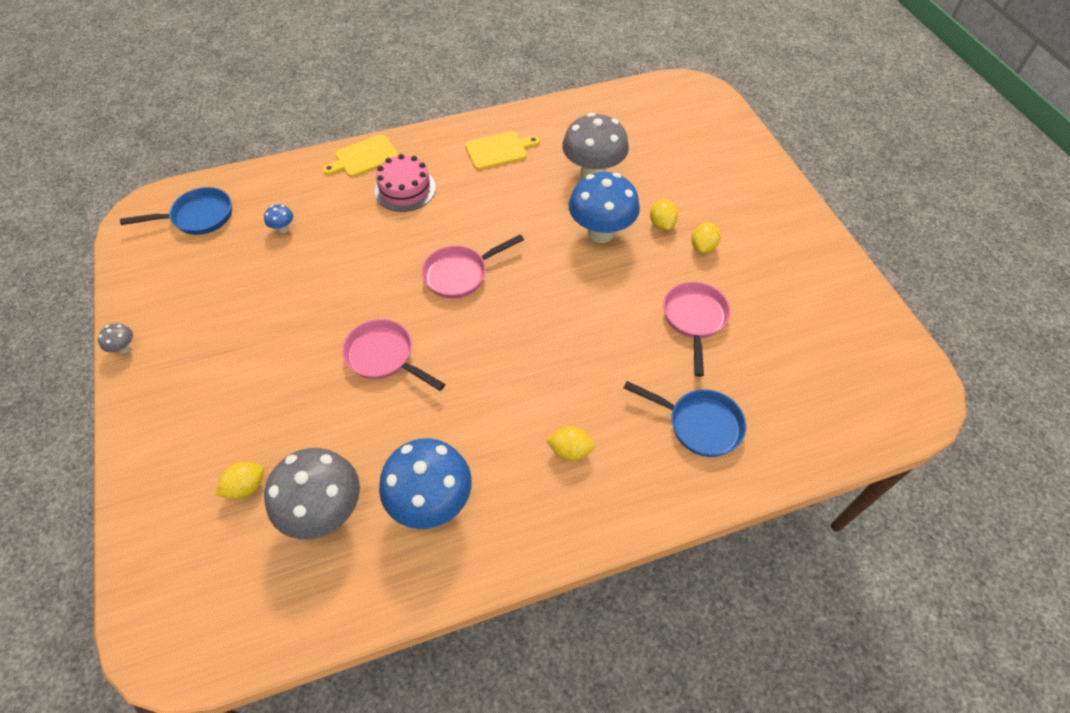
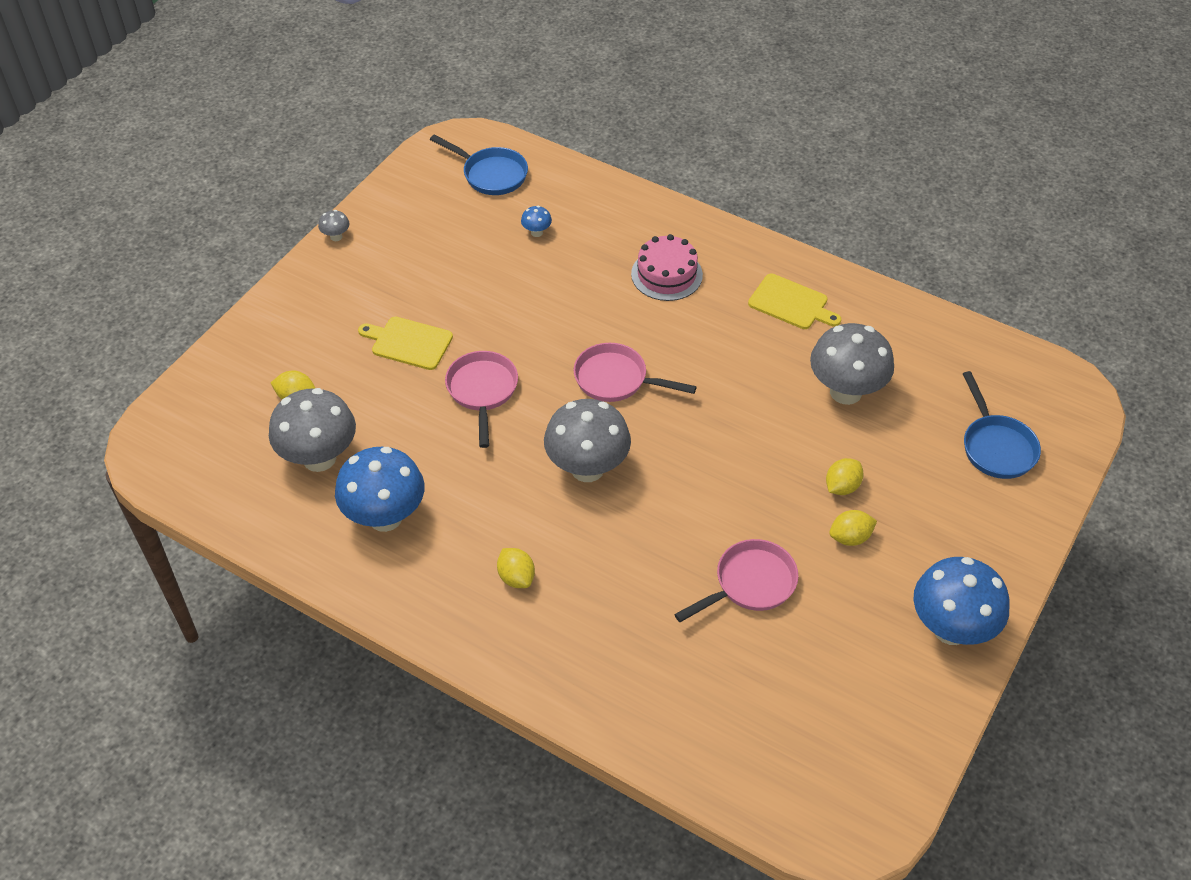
camera: 50 degrees right, 5 degrees down
(364, 157) = (671, 220): yellow cutting board -> yellow cutting board (409, 343)
(517, 342) = (587, 468): none -> grey mushroom
(601, 233) = (776, 446): blue mushroom -> blue mushroom (951, 629)
(699, 424) = (634, 656): blue pan -> blue pan (996, 446)

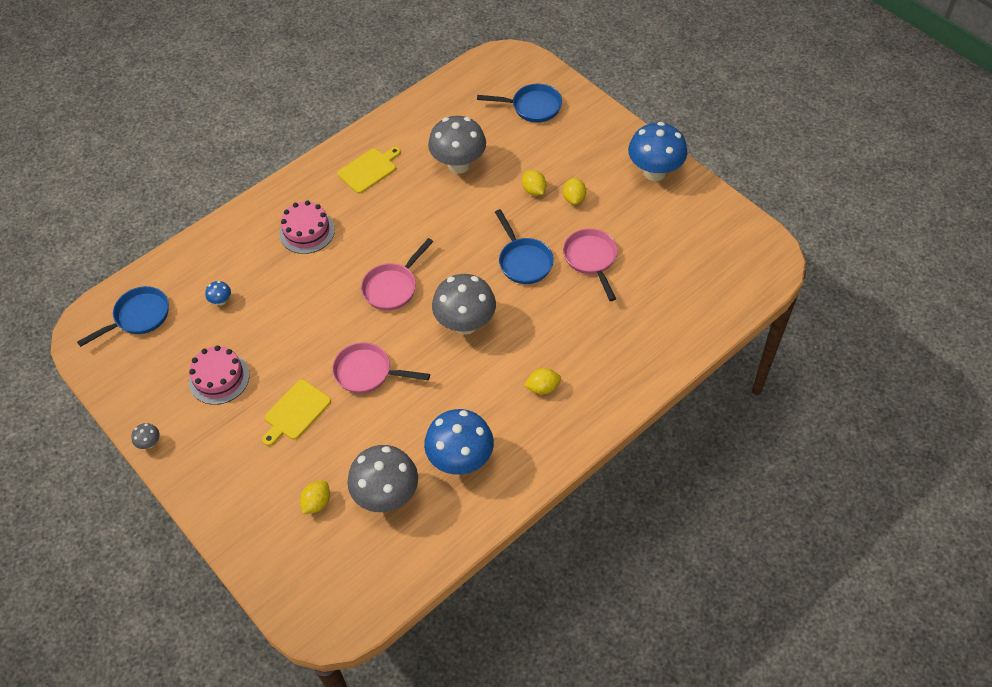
camera: 70 degrees left, 5 degrees up
(433, 264) = (219, 378): none -> pink cake
(713, 505) = (523, 261): none -> blue pan

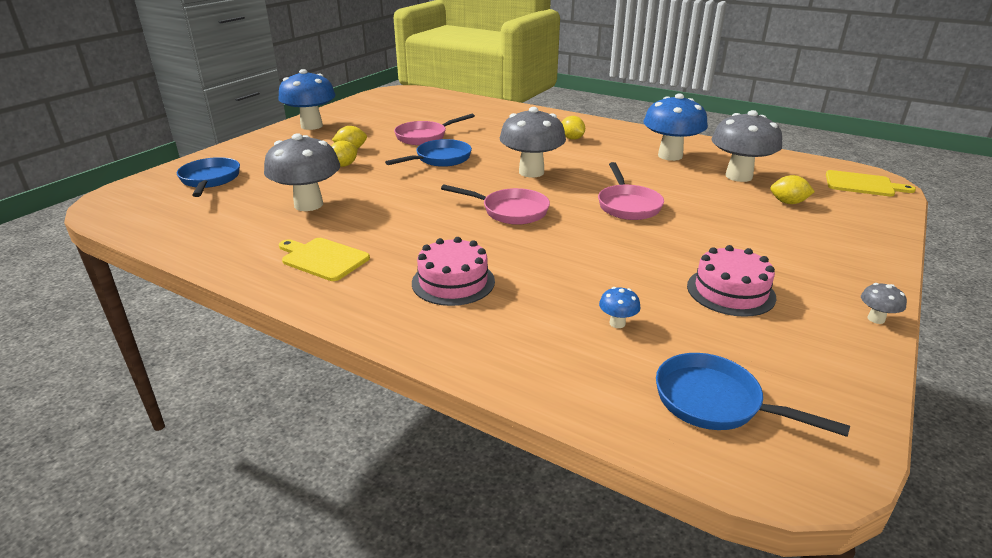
camera: 110 degrees left, 25 degrees down
(296, 412) = (713, 232): yellow cutting board -> yellow cutting board (862, 184)

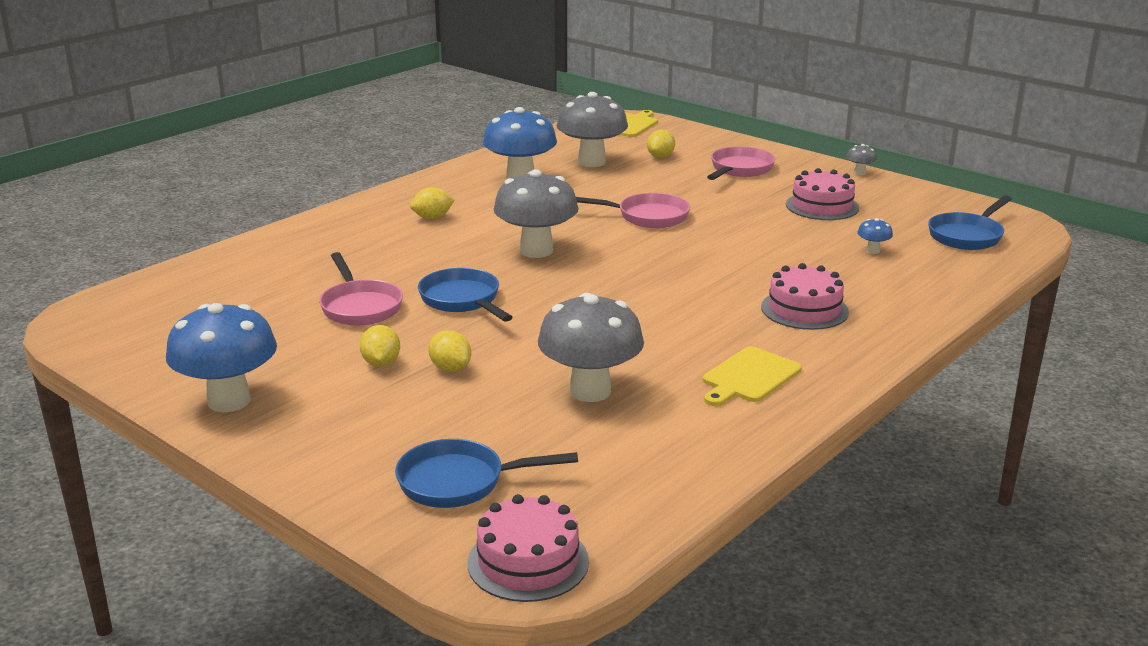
camera: 80 degrees left, 5 degrees down
(120, 203) = (528, 562): none -> pink cake
(510, 211) = (646, 271): pink pan -> pink pan (739, 169)

